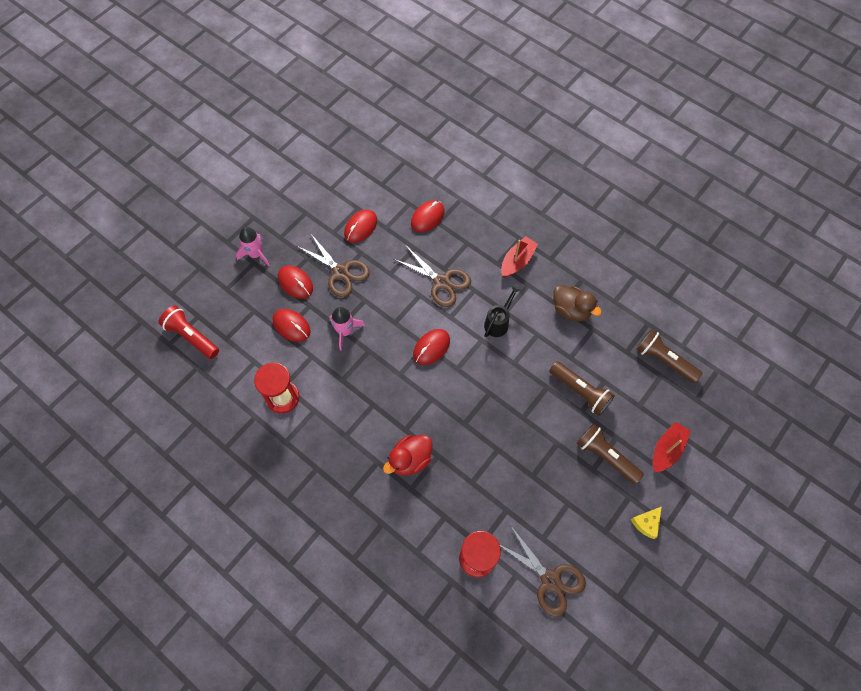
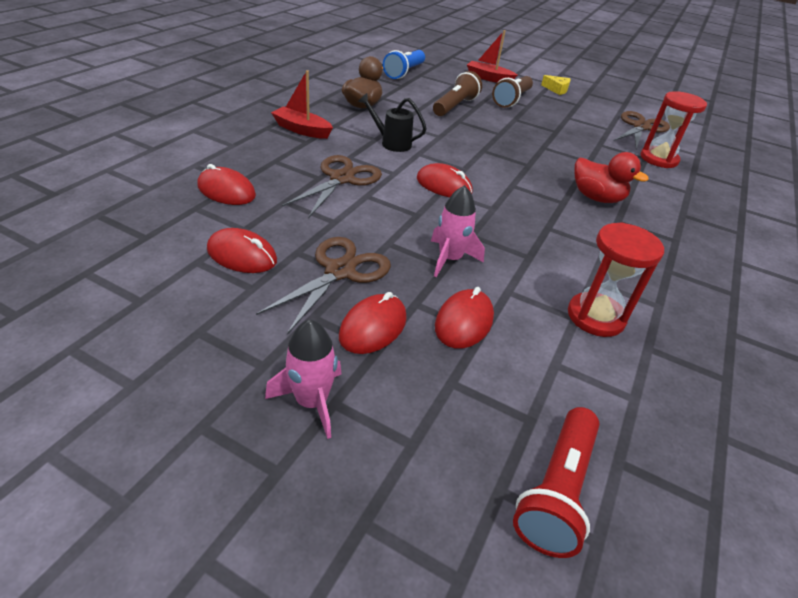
camera: 105 degrees left, 25 degrees down
(664, 360) = (404, 72): brown flashlight -> blue flashlight

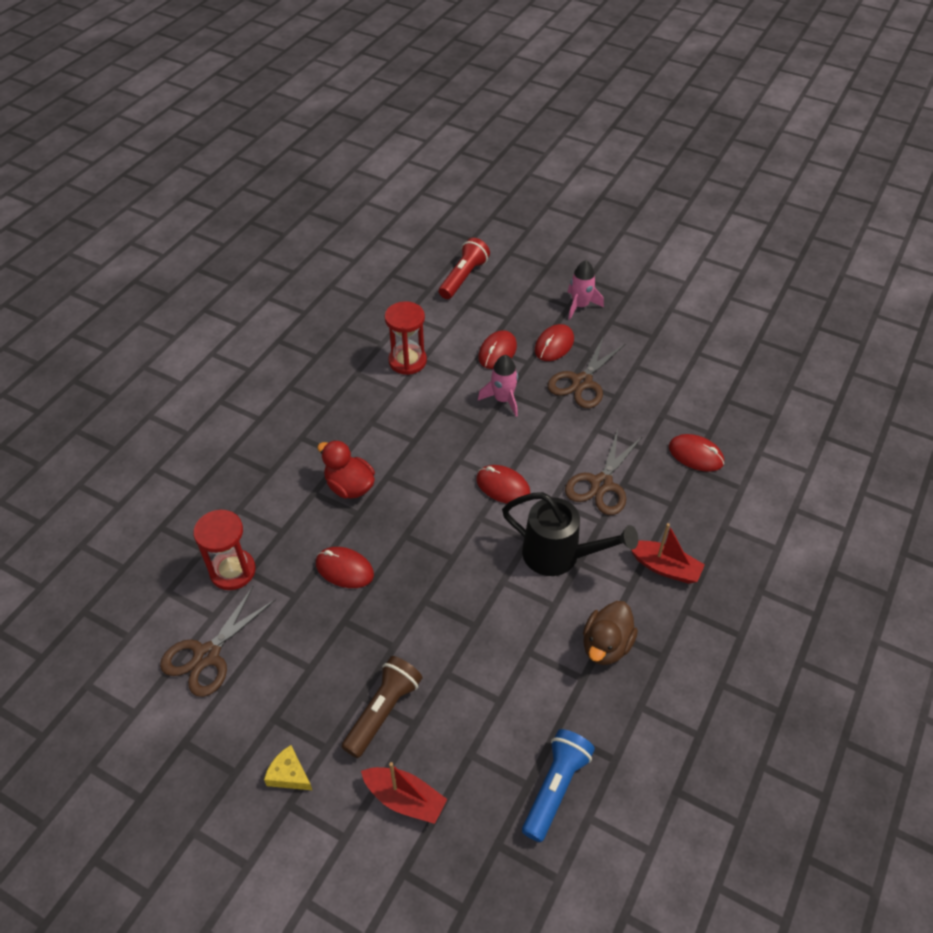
camera: 175 degrees left, 10 degrees up
(242, 255) = (653, 390): red mouse -> red mouse (344, 569)
(391, 143) = (559, 555): black watering can -> black watering can, size x1.63
(455, 106) = (476, 669): brown flashlight -> none

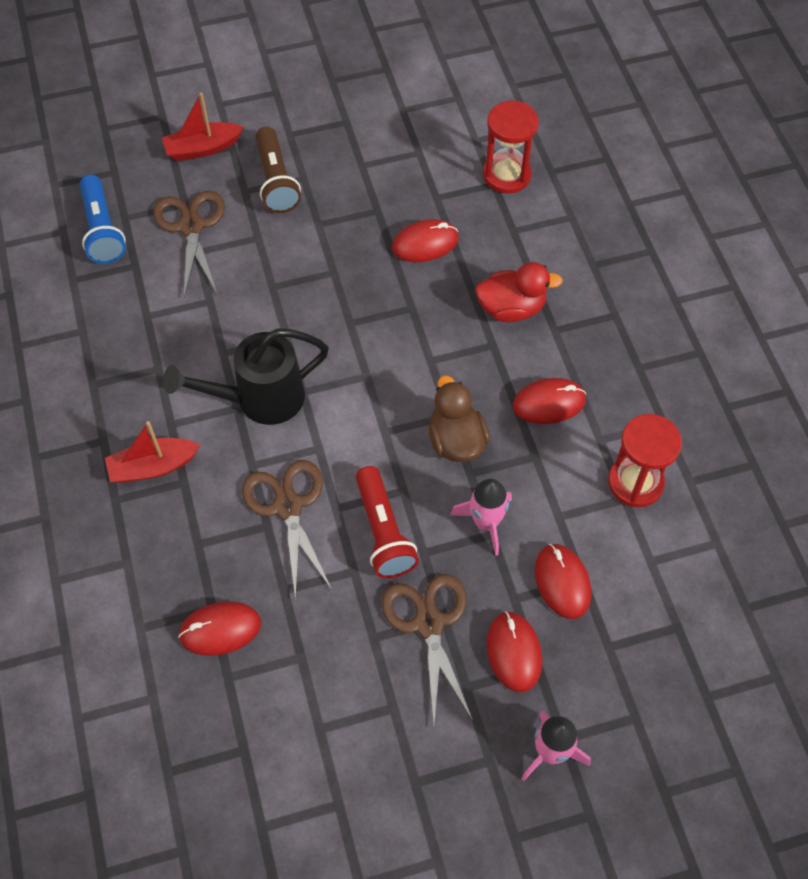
camera: 135 degrees right, 10 degrees up
(207, 655) = (443, 117): brown scissors -> brown scissors (191, 227)
(289, 774) = (295, 104): yellow cheese -> none
(463, 277) = (733, 665): red flashlight -> red flashlight (383, 532)
(503, 486) = (379, 423): red mouse -> red mouse (549, 403)
(606, 645) = (149, 355): brown duck -> brown duck (456, 440)

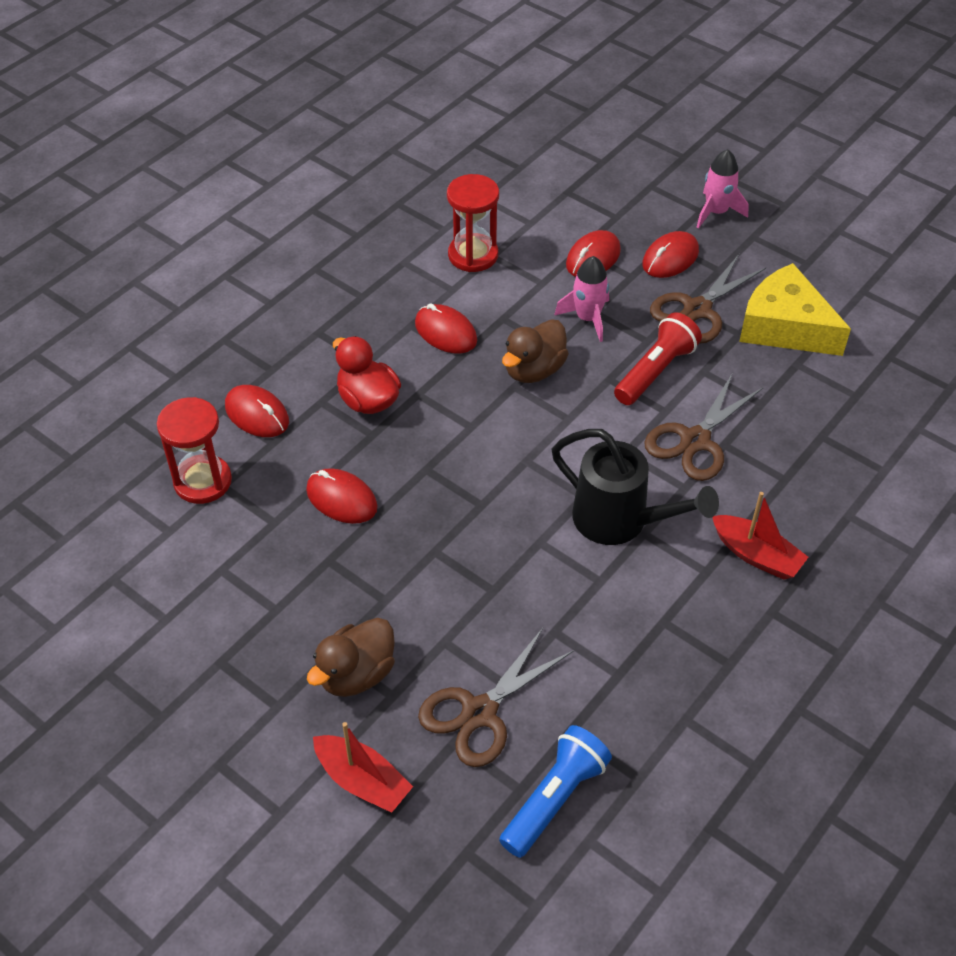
camera: 125 degrees left, 10 degrees down
(220, 629) = (830, 421): red mouse -> red mouse (257, 414)
(276, 181) = (356, 674): brown flashlight -> brown duck
(350, 685) = (785, 326): none -> yellow cheese

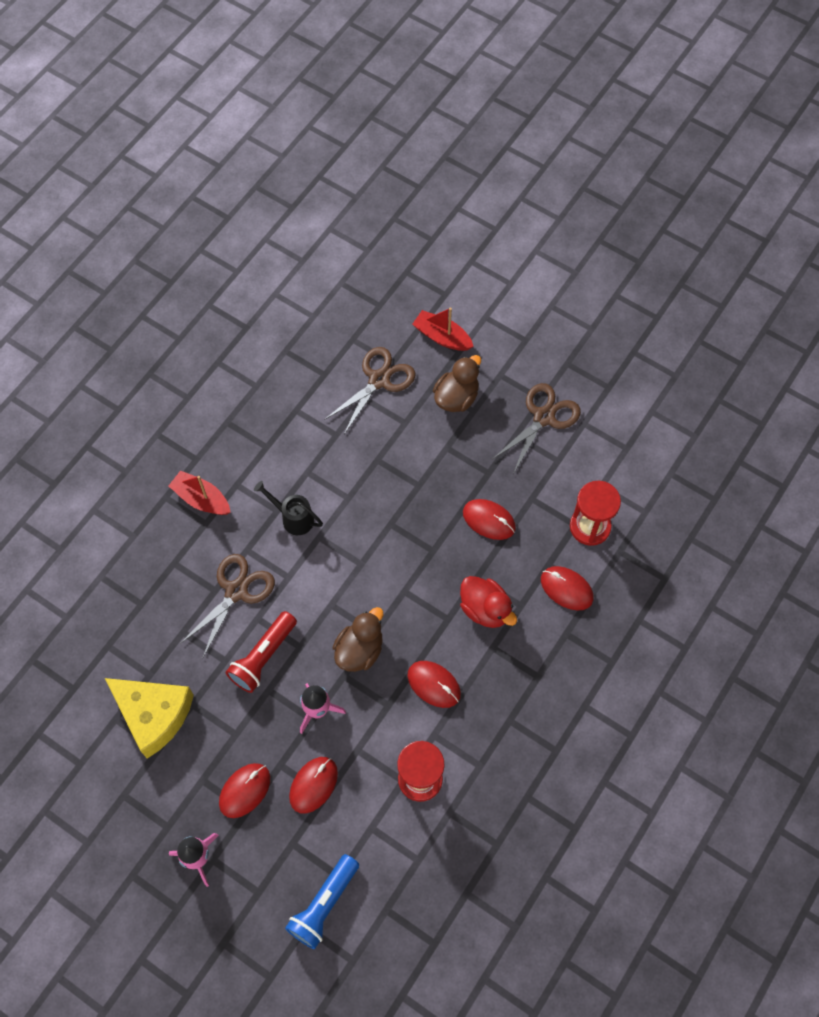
camera: 175 degrees right, 15 degrees up
(554, 799) = (332, 335): blue flashlight -> blue flashlight (324, 904)
(620, 521) = (293, 518): black watering can -> black watering can, size x0.61
(697, 309) = (225, 728): brown scissors -> brown scissors (544, 417)

